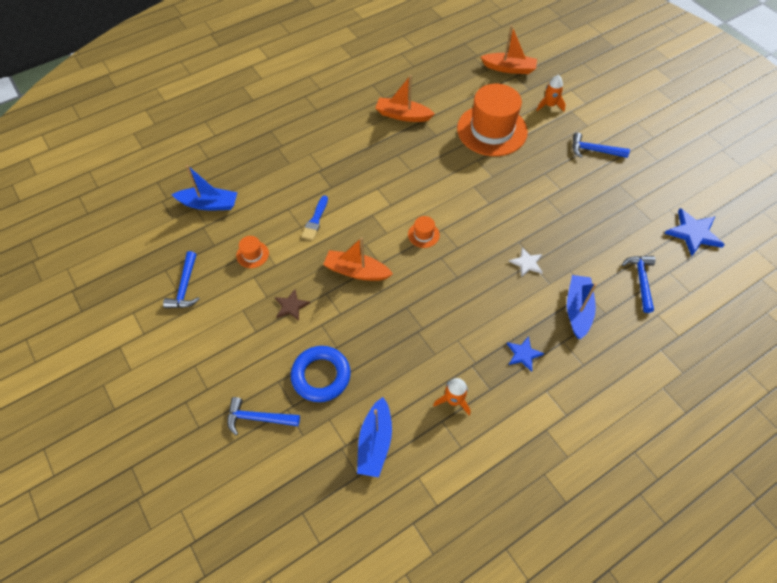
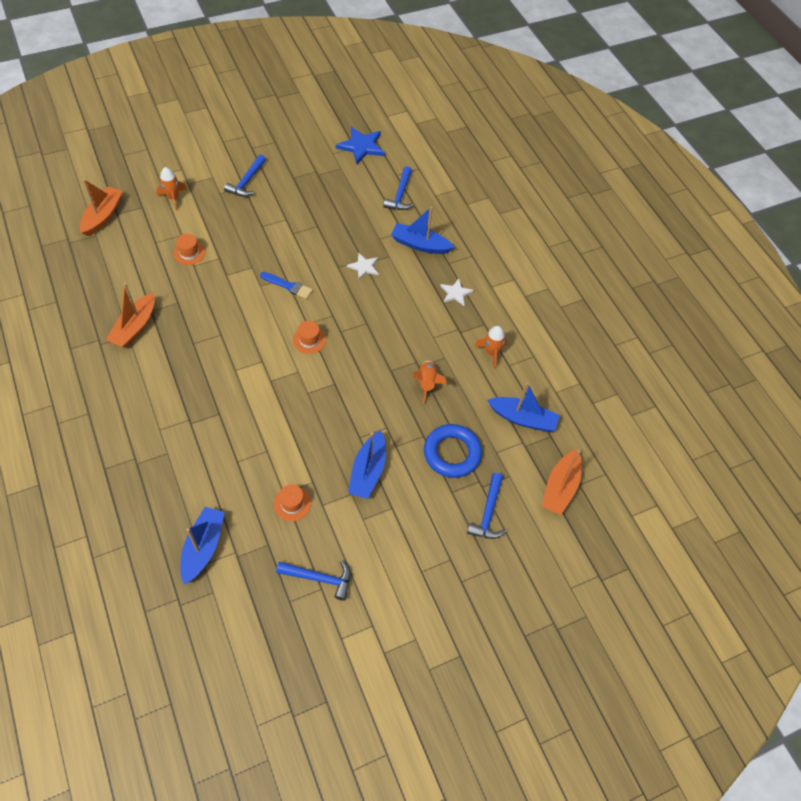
camera: 85 degrees left, 0 degrees up
(291, 306) = (368, 471): brown star -> blue boat
(315, 220) = (262, 435): blue brush -> blue brush (288, 286)
(356, 271) = (339, 406): orange boat -> orange boat (560, 487)
(398, 342) = (427, 383): none -> orange rocket
(492, 130) = (189, 253): orange hat -> orange hat, size x0.41
(523, 354) = (456, 293): blue star -> white star
(640, 280) = (400, 195): blue hammer -> blue hammer turned 90 degrees counterclockwise

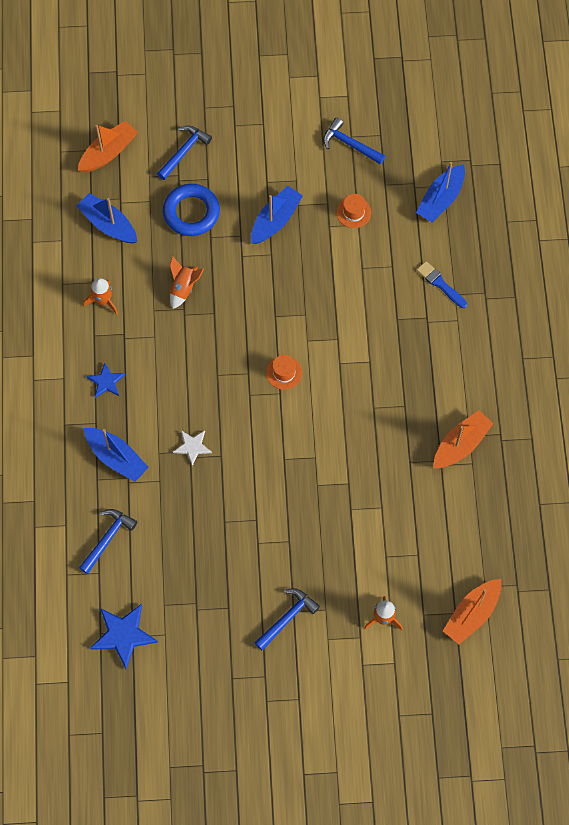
camera: 155 degrees left, 10 degrees up
(189, 253) = (382, 527): orange hat -> none
(288, 286) = (285, 447): blue brush -> blue brush (440, 284)
(456, 293) = (106, 382): white star -> blue star

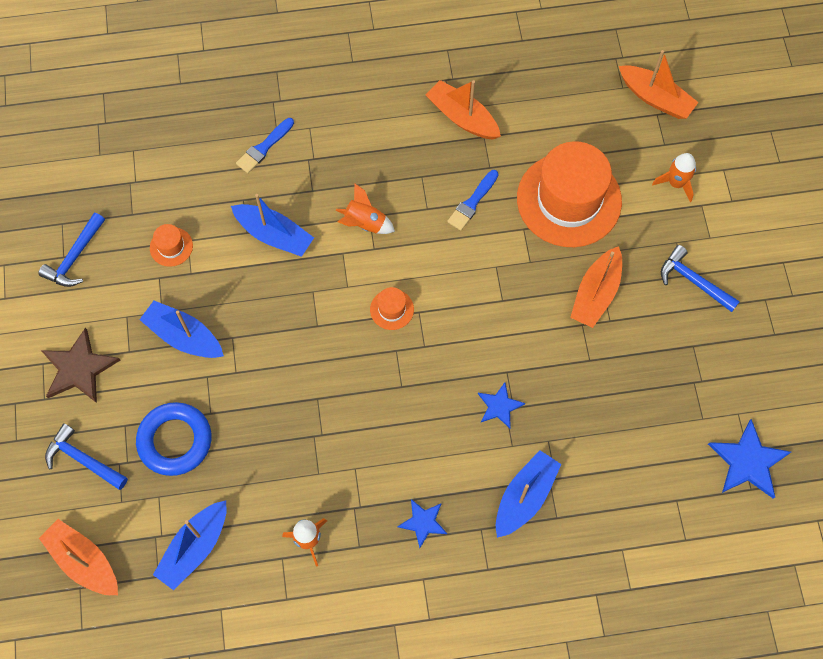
camera: 95 degrees left, 0 degrees up
(108, 538) = (631, 495): blue hammer -> none
(184, 288) = (284, 439): orange rocket -> orange rocket (365, 223)
(192, 447) = (499, 406): white star -> blue star
(256, 148) = (79, 368): none -> brown star
(283, 535) = (596, 293): none -> orange boat
(373, 524) = (569, 200): none -> orange hat
(376, 444) = (472, 202): none -> blue brush
(441, 199) = (151, 152): blue boat -> blue boat (274, 235)

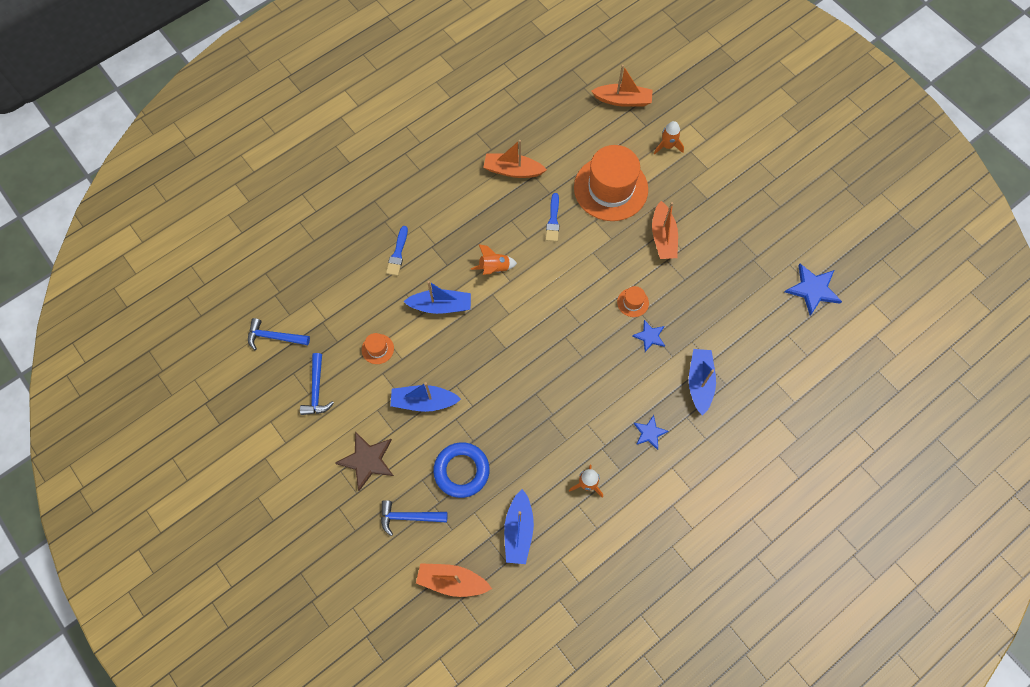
camera: 30 degrees left, 0 degrees up
(392, 309) = (546, 313): orange hat -> orange hat (633, 302)
(693, 281) = (714, 199): blue hammer -> blue hammer (274, 337)

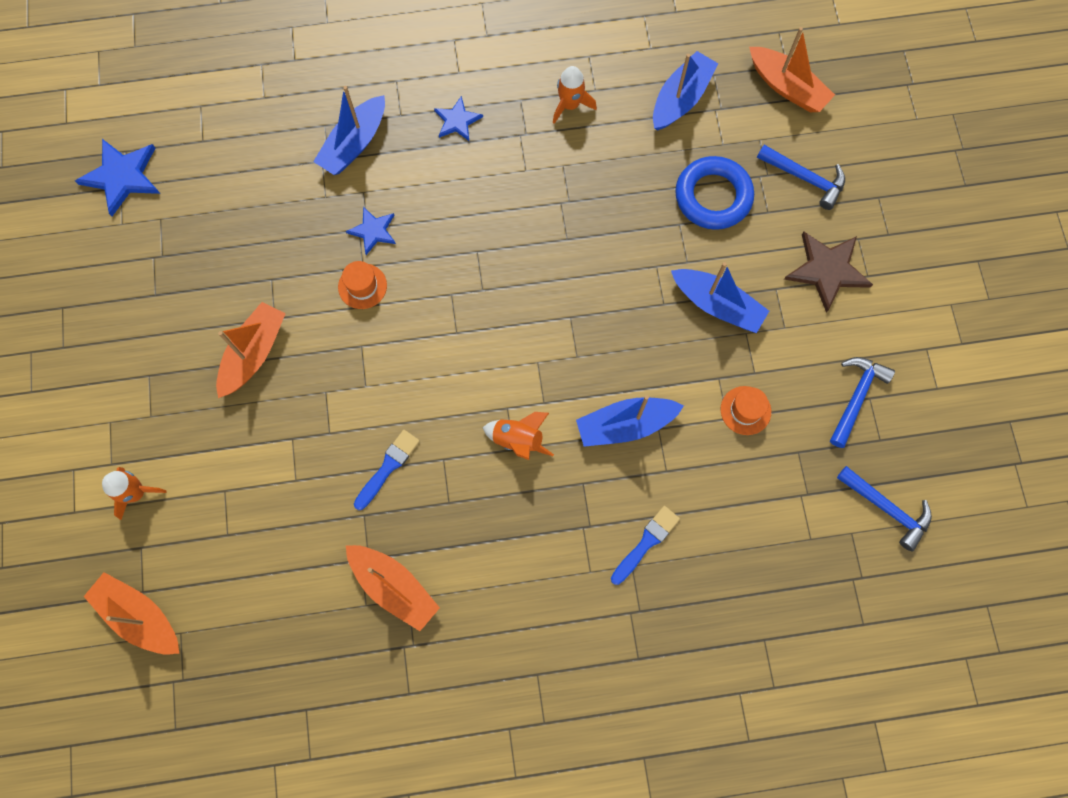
camera: 150 degrees left, 5 degrees up
(441, 306) = (625, 425): blue boat -> blue boat turned 45 degrees counterclockwise
(610, 188) = (270, 470): orange hat -> none

